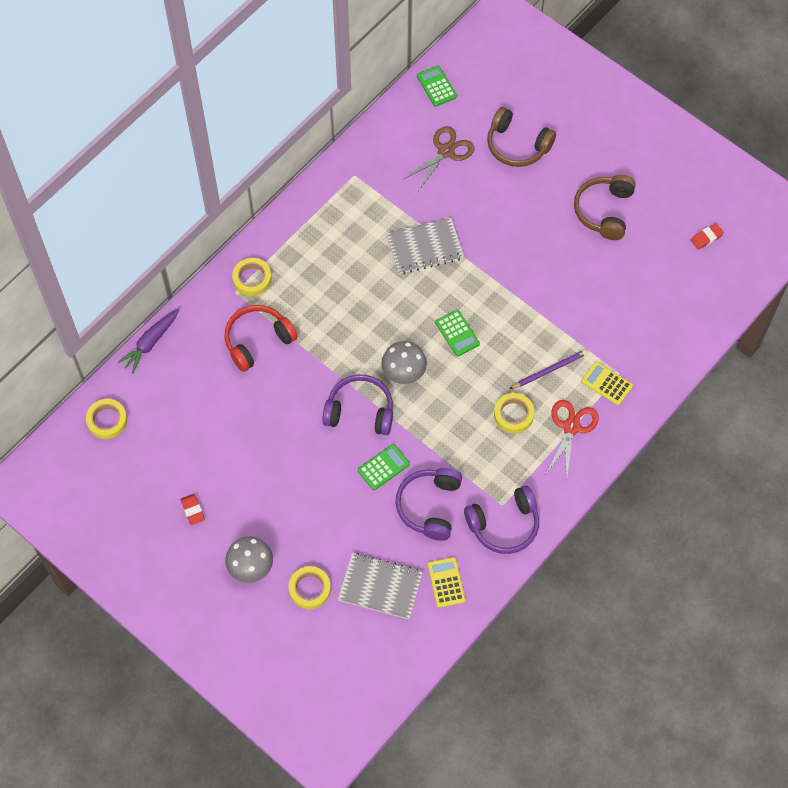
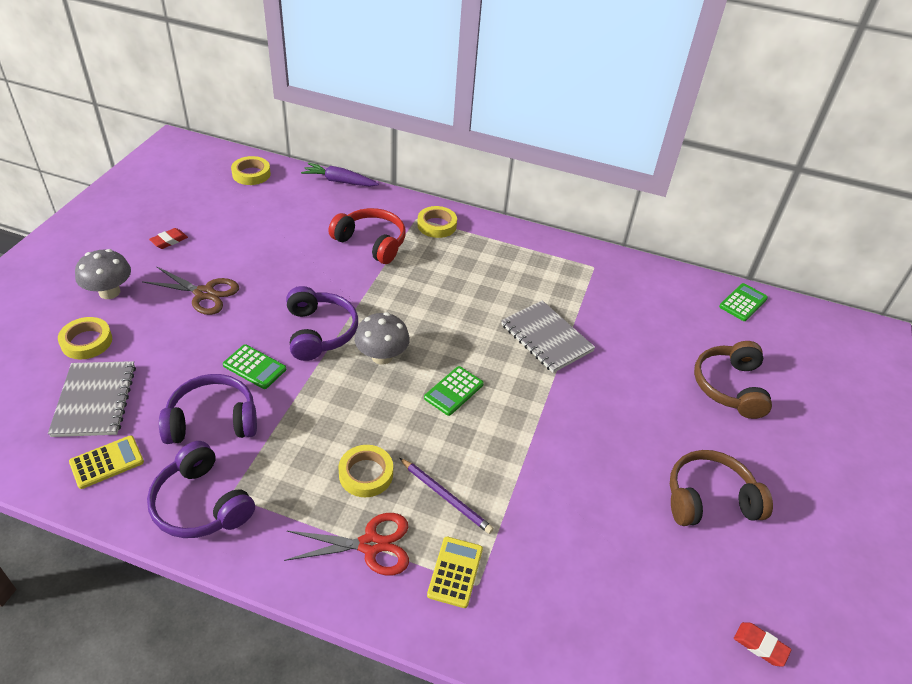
camera: 65 degrees right, 20 degrees down
(446, 151) = (673, 328): brown scissors -> brown scissors (204, 294)

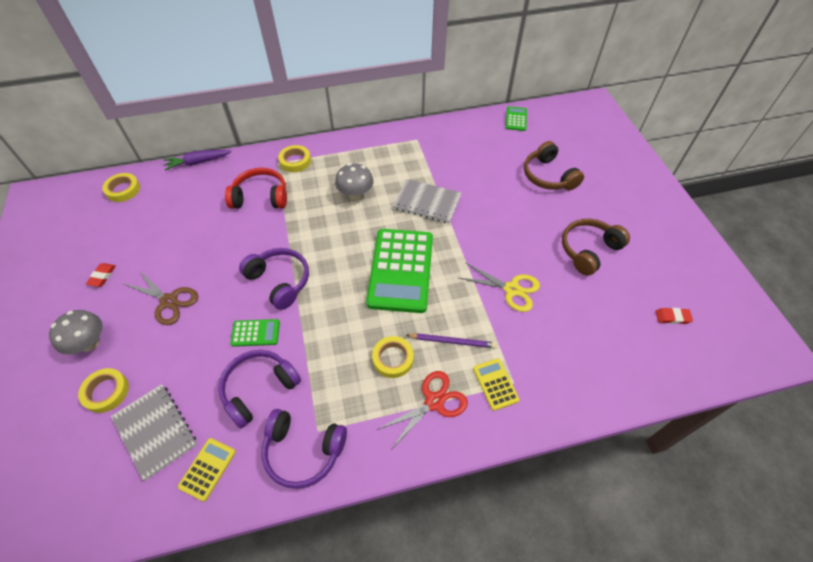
camera: 30 degrees left, 10 degrees up
(204, 294) = (169, 301): brown scissors -> brown scissors turned 45 degrees clockwise
(382, 356) = (336, 274): grey mushroom -> grey mushroom (355, 194)
(453, 391) = (401, 270): green calculator -> green calculator, size x2.26
(566, 485) = (512, 289): none -> yellow scissors

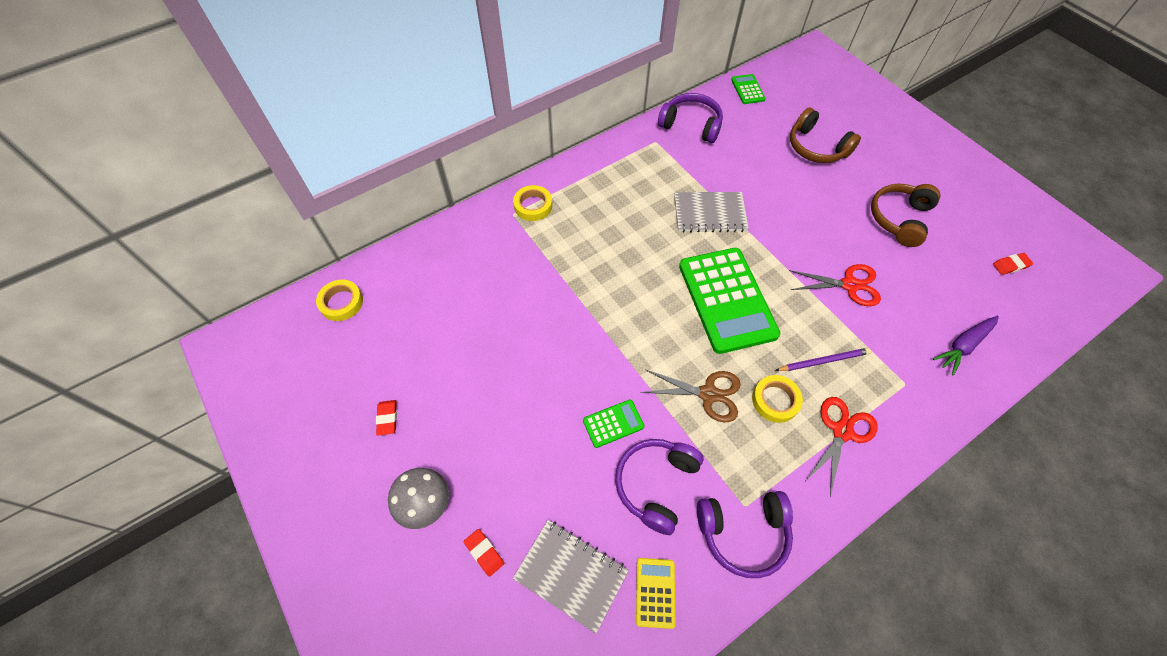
camera: 20 degrees left, 5 degrees up
(106, 392) = (484, 553): yellow tape -> red eraser
(169, 301) = (490, 421): brown scissors -> brown scissors (708, 394)
(198, 162) = (415, 240): purple carrot -> purple carrot (963, 346)
(260, 197) = (519, 261): red headphones -> none
(280, 281) = (603, 355): purple headphones -> purple headphones (691, 125)
(355, 194) = (626, 227): grey mushroom -> none
(495, 384) = (889, 391): yellow calculator -> none
(512, 289) = (849, 285): yellow scissors -> red scissors

